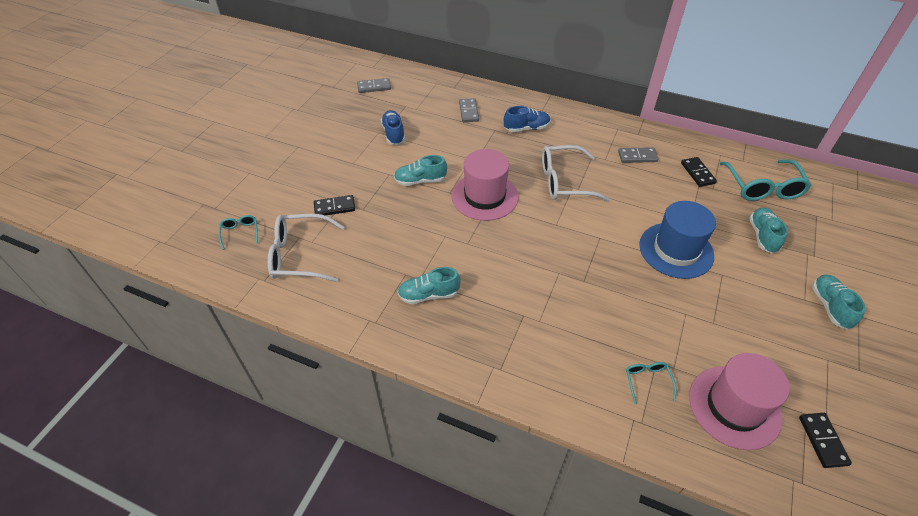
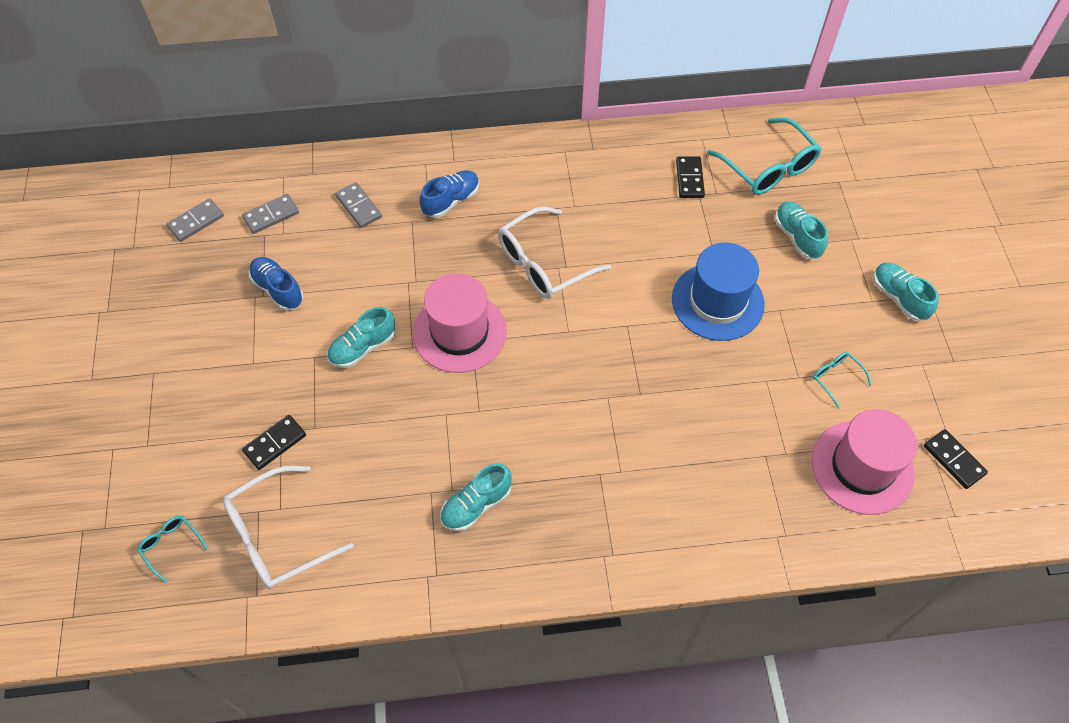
camera: 30 degrees left, 10 degrees up
(637, 157) = (610, 185): grey domino -> grey domino (271, 215)
(647, 381) = (768, 484): turquoise glasses -> turquoise glasses (836, 378)
(697, 173) = (689, 179): black domino -> black domino turned 45 degrees clockwise

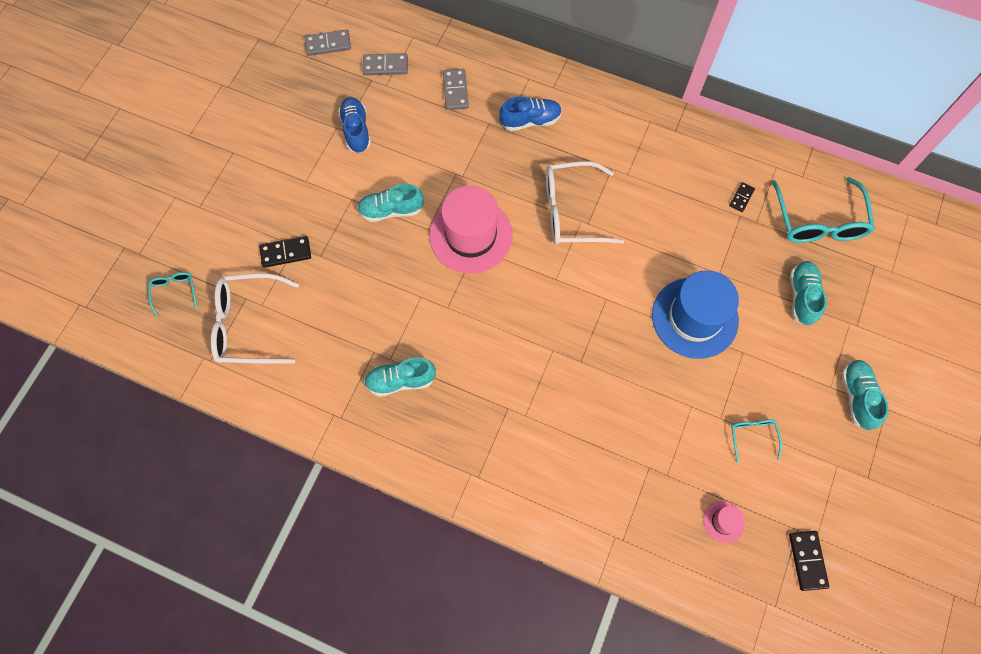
camera: 30 degrees right, 10 degrees up
(689, 179) = (741, 198): black domino -> black domino, size x0.63
(862, 467) = (723, 522): pink hat -> pink hat, size x0.43

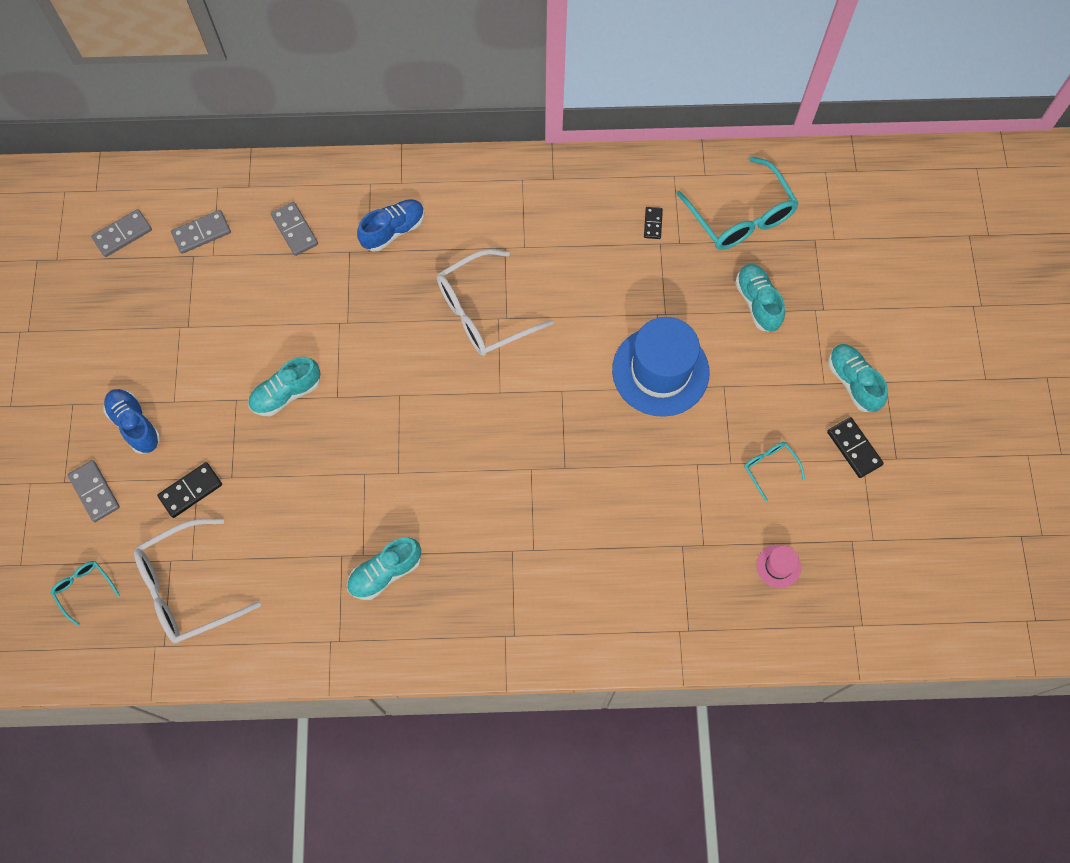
camera: 25 degrees left, 0 degrees up
(217, 223) = (95, 492): none -> grey domino
(356, 130) = (204, 320): blue shoe -> blue shoe (135, 425)
(471, 235) = (387, 384): pink hat -> none
(807, 560) = (873, 566): black domino -> black domino (854, 448)

